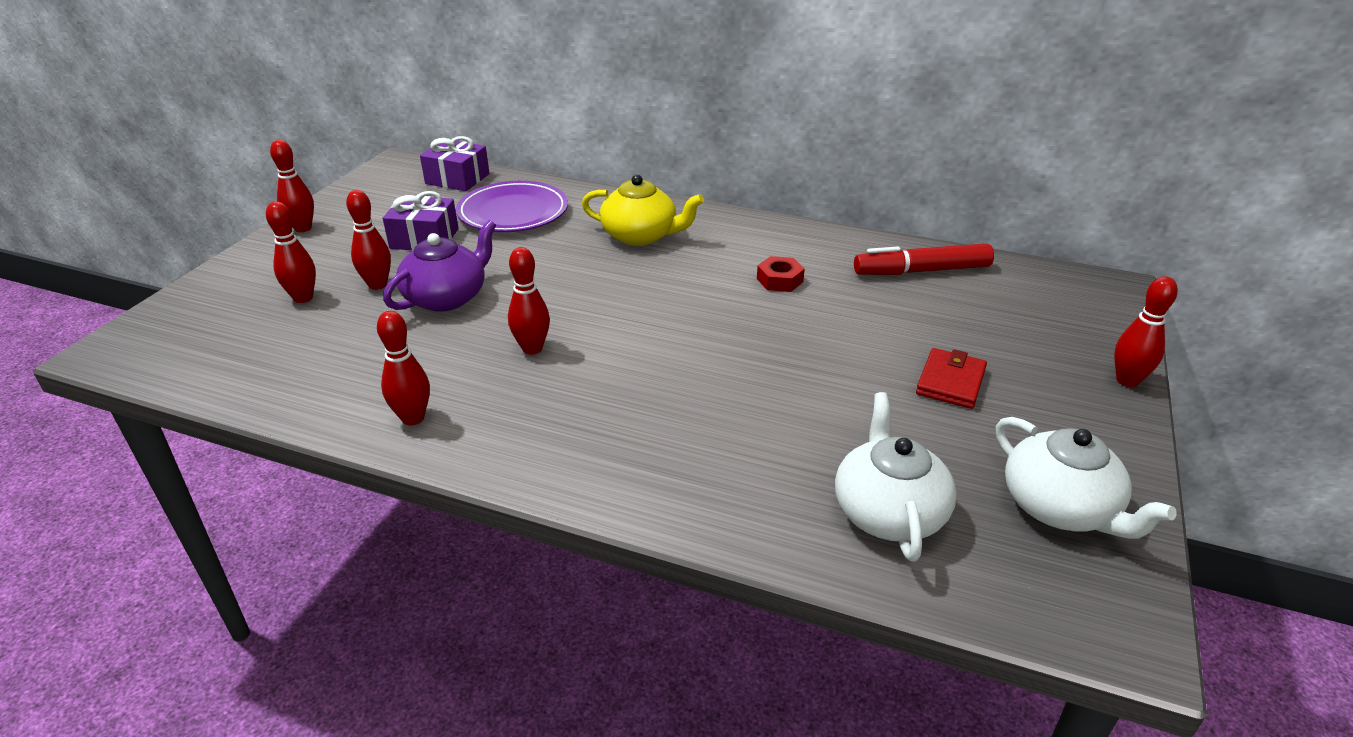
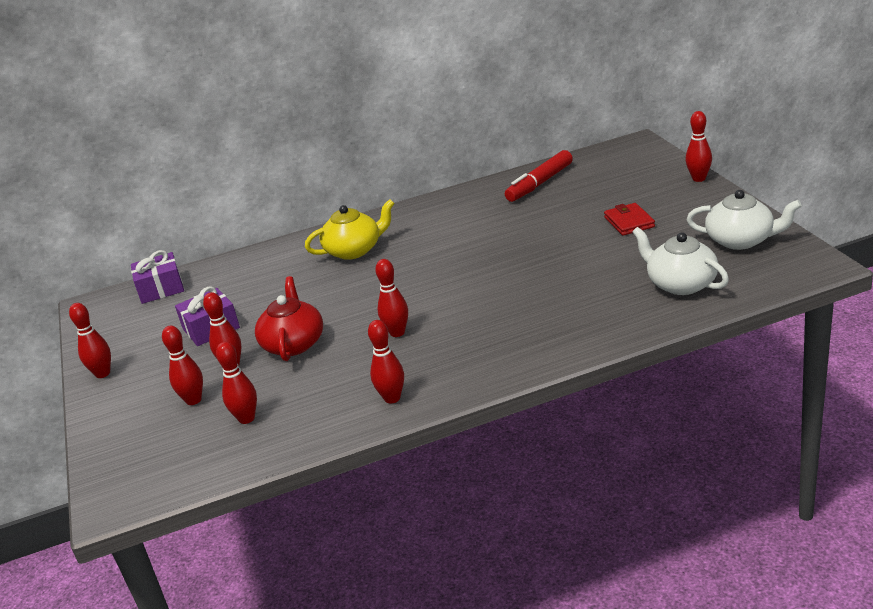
camera: 35 degrees left, 5 degrees down
(298, 345) = (246, 418): none -> red bowling pin
(447, 297) = (294, 343): purple teapot -> red teapot
(513, 213) = (244, 284): purple plate -> none
(779, 280) = (475, 227): red nut -> none

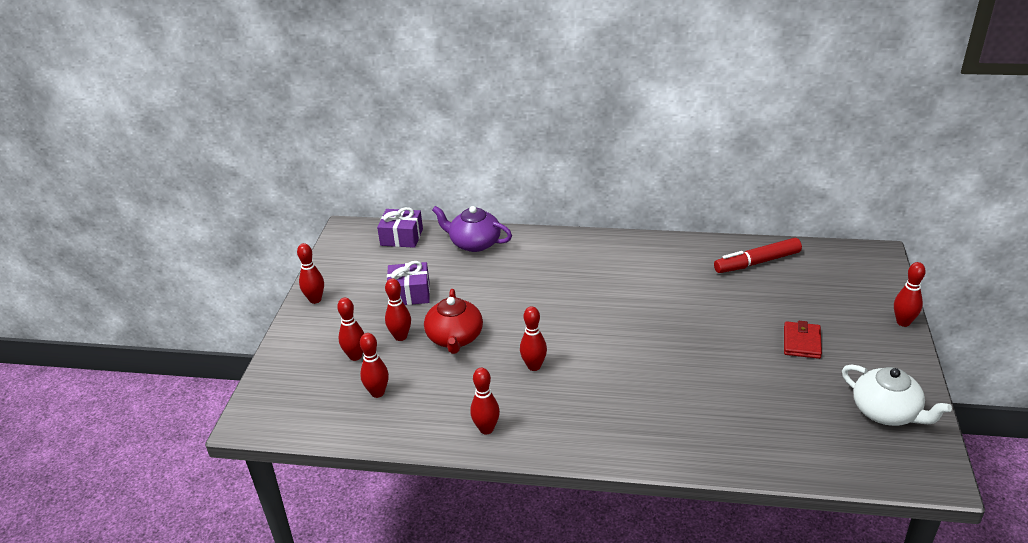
camera: 25 degrees right, 5 degrees up
(247, 265) = (474, 243): none -> purple teapot
(294, 343) = (455, 338): red teapot -> red teapot turned 150 degrees clockwise
(354, 250) = (560, 265): yellow teapot -> none
(680, 284) = (794, 433): white teapot -> none

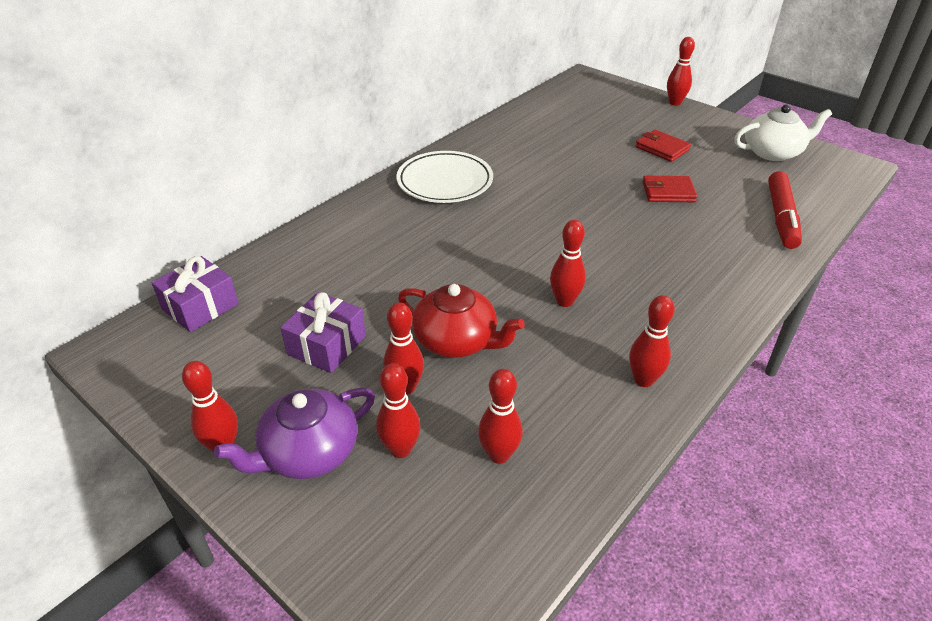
camera: 60 degrees left, 5 degrees up
(474, 243) = (296, 255): purple teapot -> purple teapot (308, 452)
(615, 258) = (445, 182): none -> white plate
(731, 368) = (668, 192): none -> red wallet
(757, 262) = (537, 122): red marker -> red marker (781, 217)

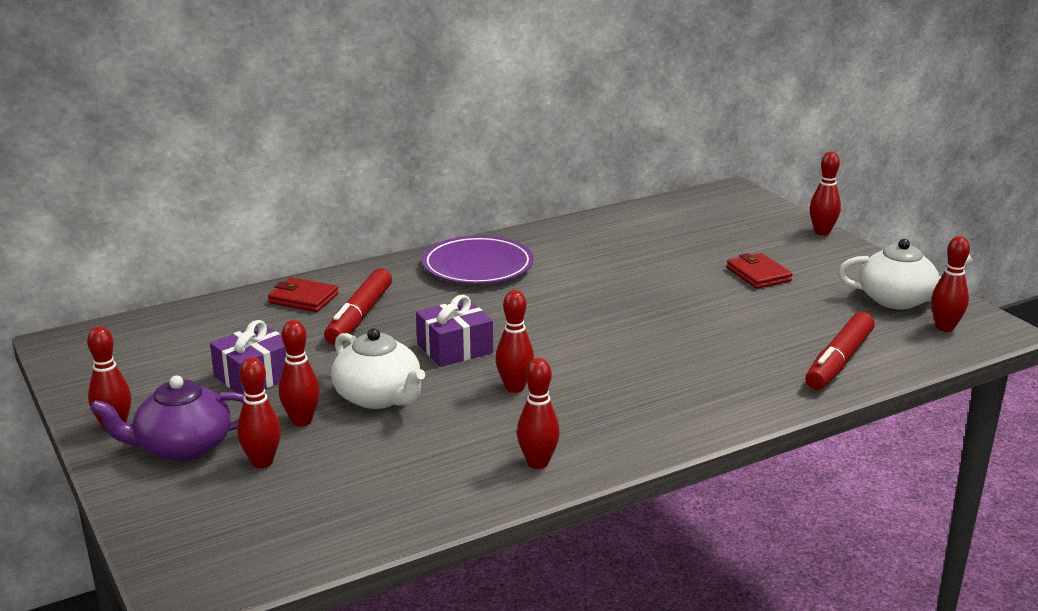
camera: 20 degrees right, 15 degrees down
(200, 306) = (163, 326): purple gift -> purple gift (455, 348)
(379, 254) = (359, 316): none -> red marker
(445, 182) = (477, 266): white plate -> purple plate
(457, 341) = (379, 397): red teapot -> white teapot
(499, 455) = (347, 485): red bowling pin -> red bowling pin (945, 327)
(668, 192) = (723, 316): red wallet -> red wallet (303, 299)

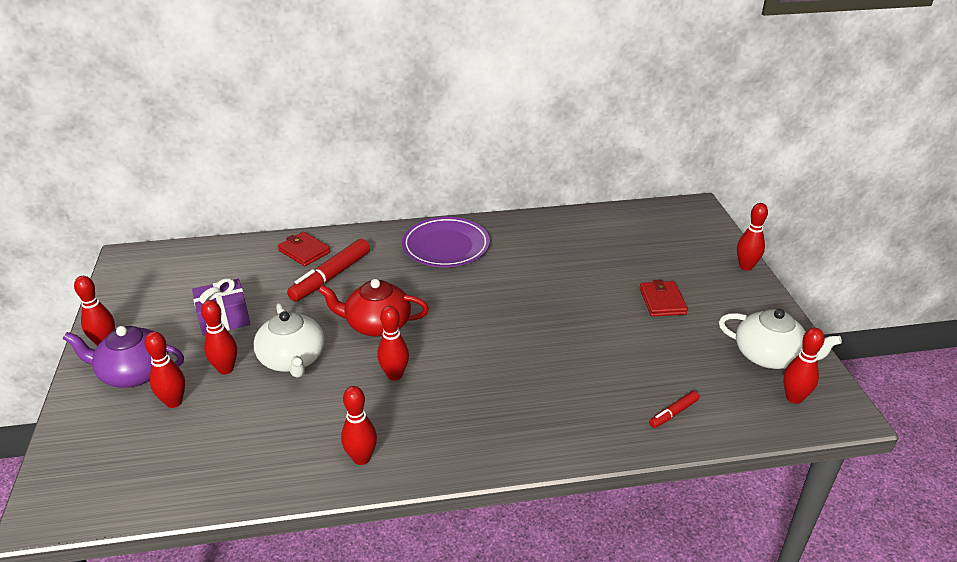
camera: 20 degrees right, 10 degrees up
(455, 348) = (377, 324): purple gift -> red teapot
(839, 361) = (673, 413): red marker -> red marker, size x0.51

